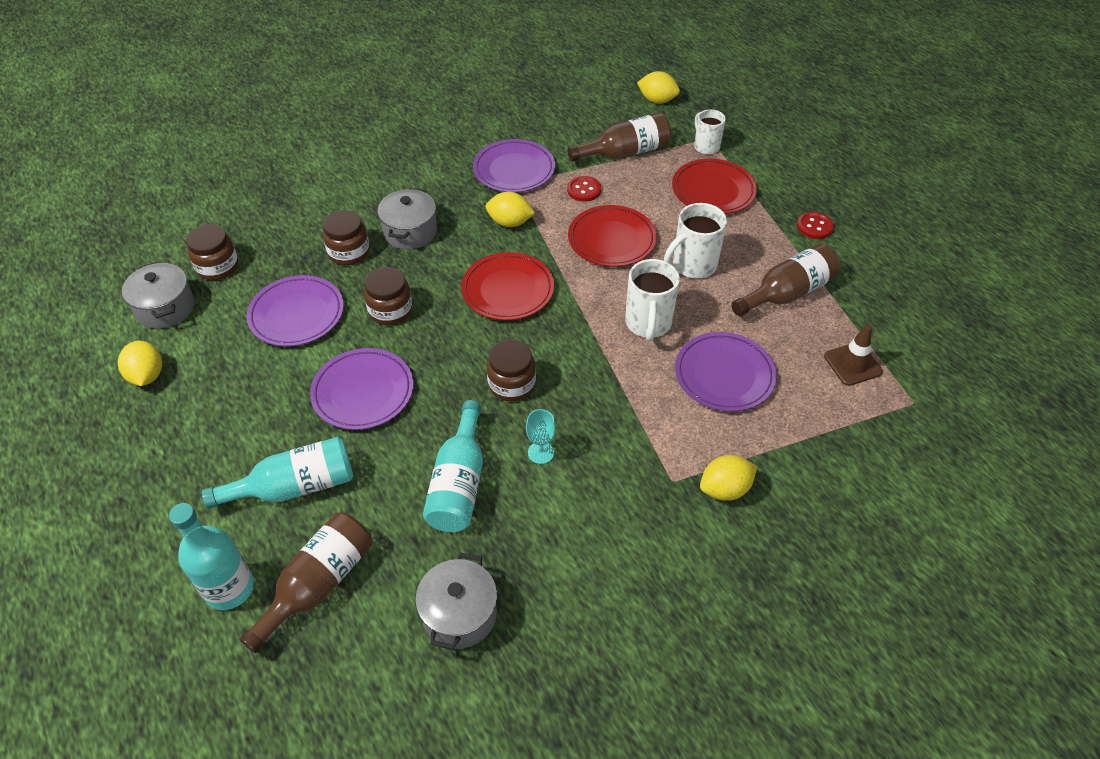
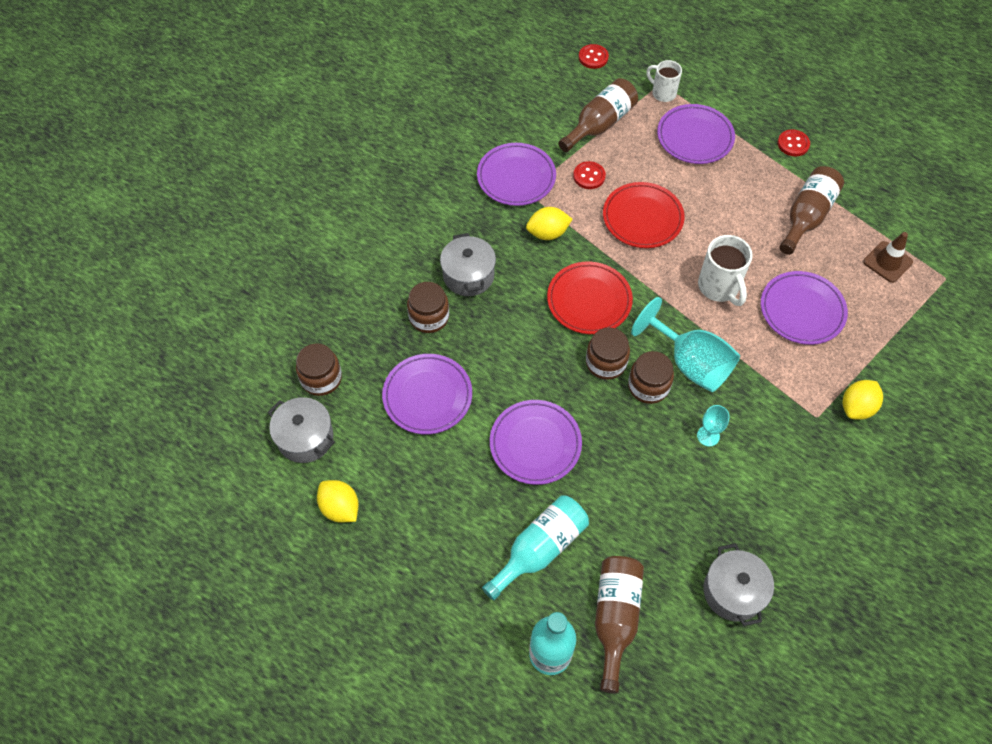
camera: 25 degrees left, 10 degrees up
(390, 310) = (505, 359): brown jar -> brown jar (606, 362)
(459, 483) = (664, 489): turquoise bottle -> none
(570, 379) = (690, 363): none -> turquoise goblet
(657, 100) = (593, 57): yellow lemon -> red button
(692, 265) = (721, 218): white mug -> none
(713, 190) = (695, 137): red plate -> purple plate

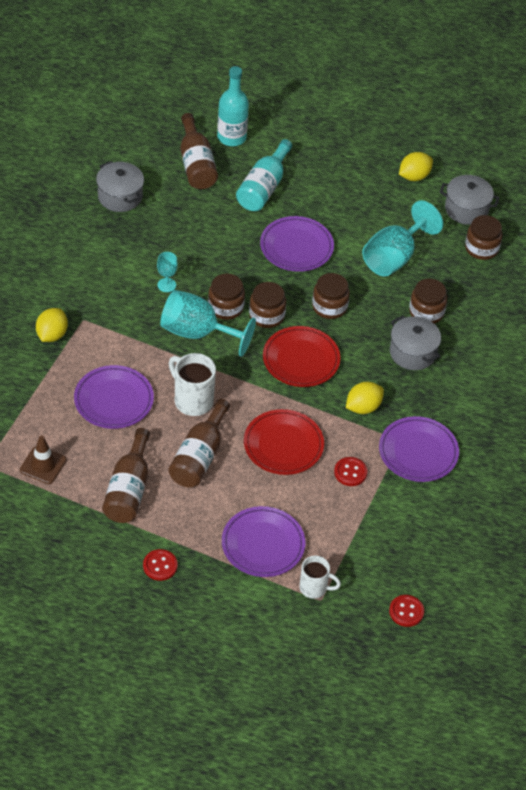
camera: 155 degrees right, 10 degrees down
(340, 508) = (414, 176): yellow lemon -> yellow lemon turned 60 degrees counterclockwise
(427, 396) = (394, 257): purple plate -> turquoise goblet
(531, 354) = (329, 307): none -> brown jar
(599, 124) = (364, 531): brown bottle -> brown bottle (199, 456)

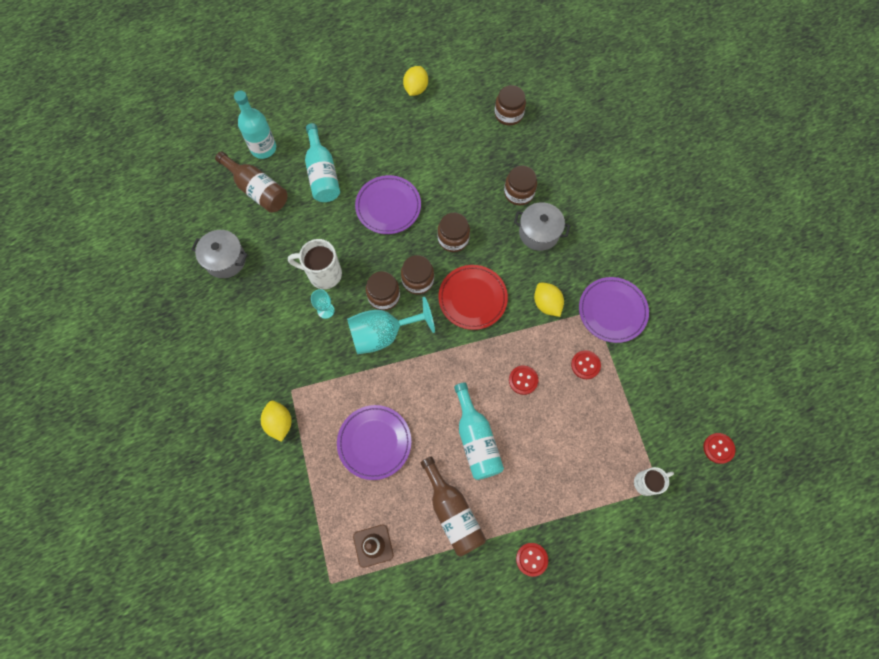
camera: 35 degrees left, 20 degrees up
(192, 400) = (429, 395): white mug -> white mug (323, 274)
(199, 456) = (476, 439): brown bottle -> turquoise bottle
(263, 544) = (583, 477): purple plate -> none
(283, 445) = (523, 380): red plate -> red button
(363, 407) = (546, 304): yellow lemon -> yellow lemon turned 45 degrees counterclockwise
(394, 257) = (460, 164): turquoise goblet -> none
(466, 209) = (472, 90): grey pot -> none

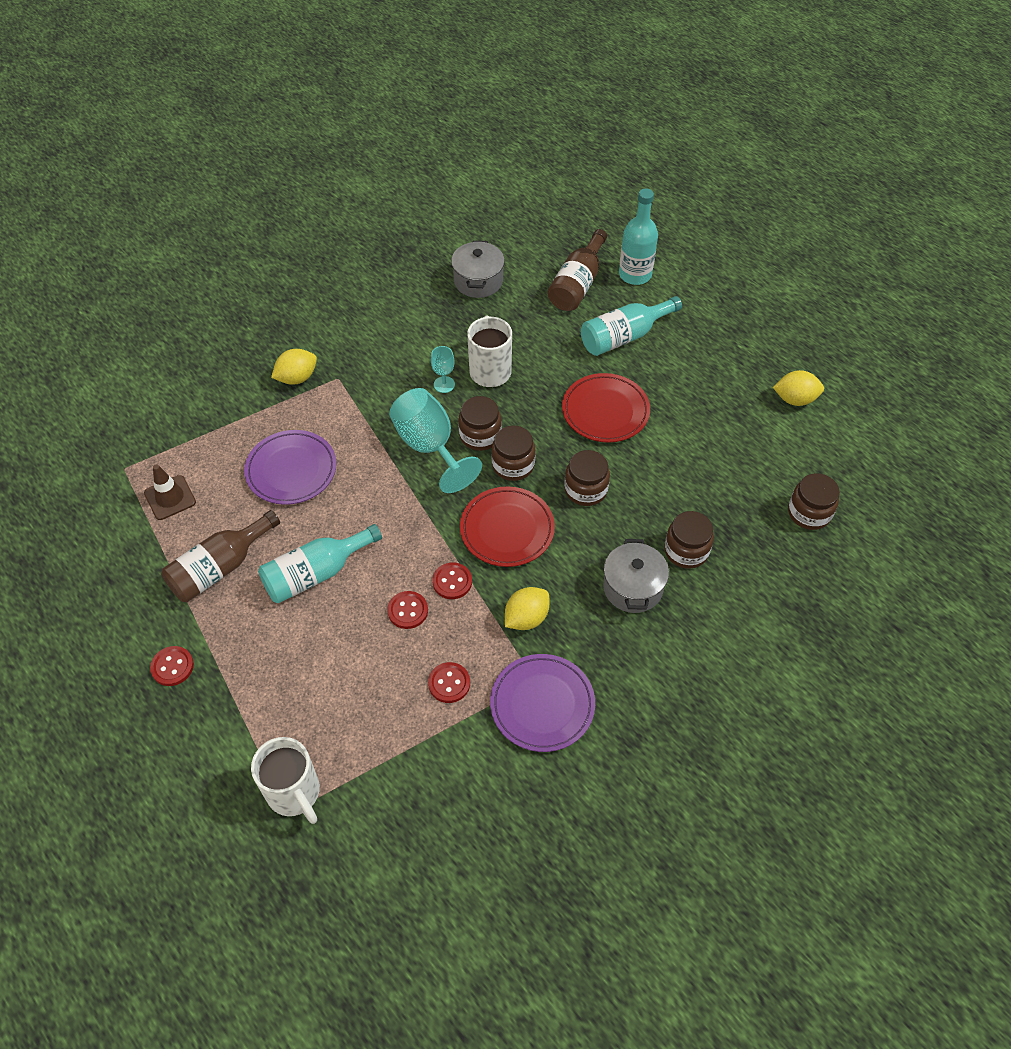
camera: 75 degrees right, 15 degrees down
(388, 206) = (605, 411): purple plate -> red plate
(646, 482) = (294, 793): white mug -> white mug, size x1.52
(718, 448) = (364, 890): red button -> red button (452, 582)

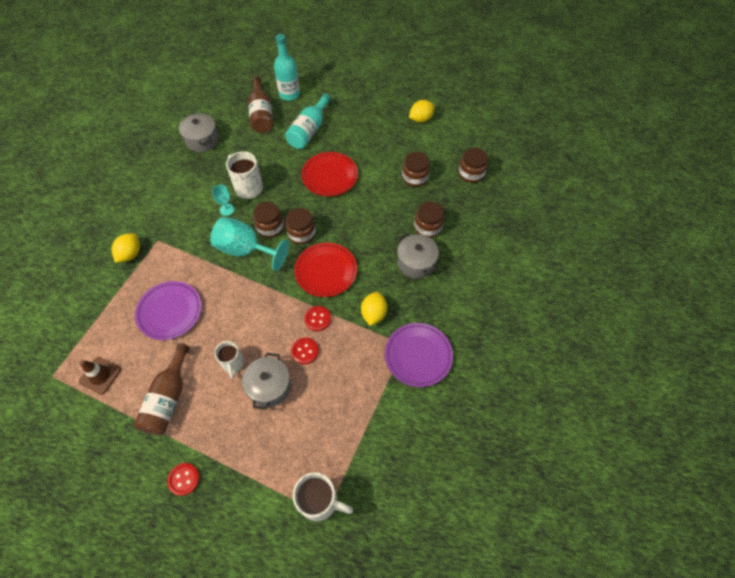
camera: 35 degrees left, 5 degrees up
(316, 573) = (233, 364): turquoise bottle -> white mug
(337, 626) = (269, 386): none -> grey pot
(449, 683) = (359, 377): red button -> none
(586, 489) = (351, 224): brown jar -> brown jar (415, 177)

